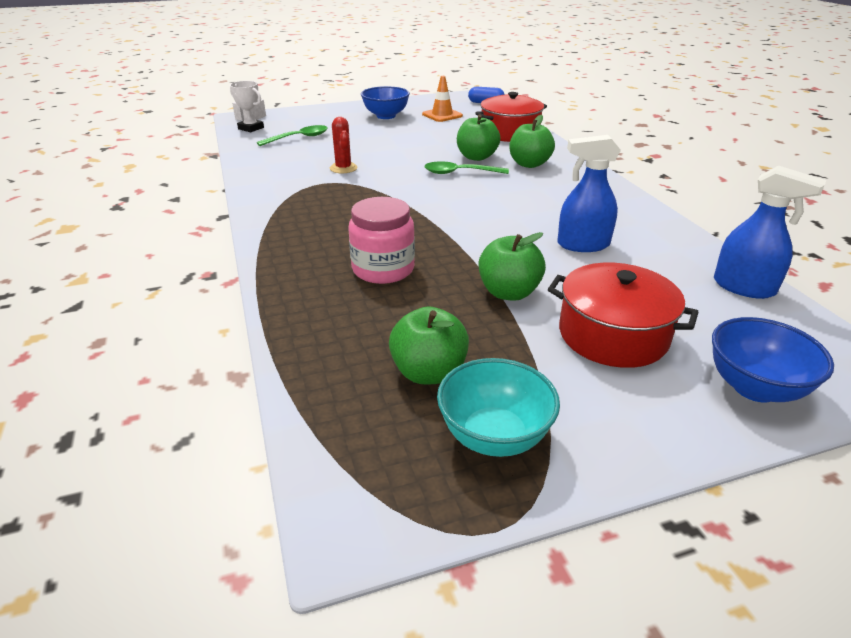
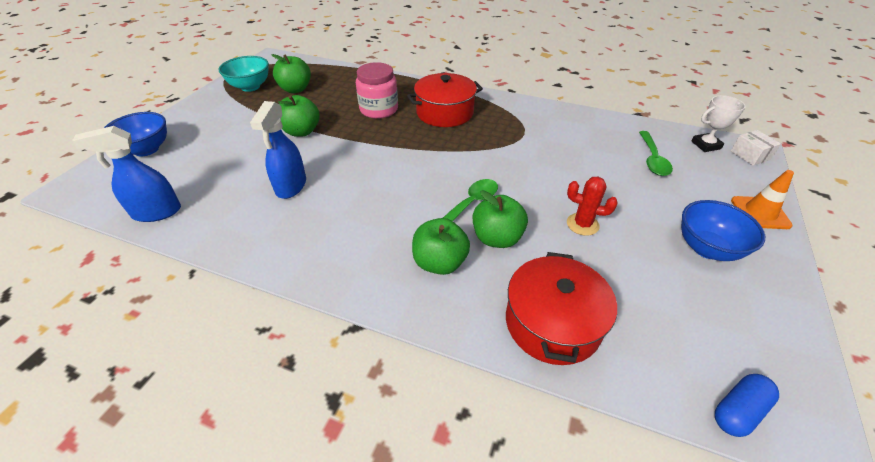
camera: 130 degrees right, 10 degrees up
(343, 168) = (546, 152): red cactus -> red cactus (582, 224)
(442, 115) = (683, 304): orange traffic cone -> orange traffic cone (760, 213)
(582, 245) = (291, 186): blue spray bottle -> blue spray bottle turned 150 degrees clockwise
(613, 335) = (229, 139): red pot -> red pot (445, 112)

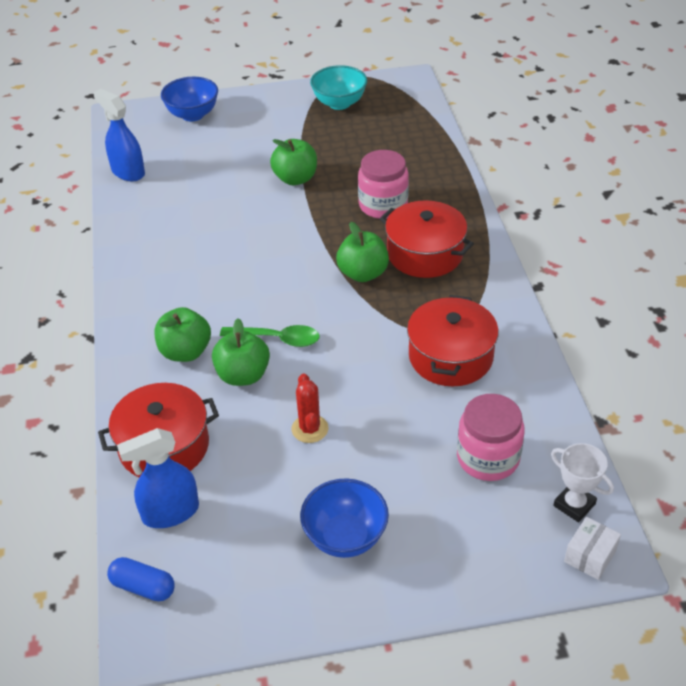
camera: 60 degrees right, 0 degrees up
(291, 186) = (212, 219): blue spray bottle -> blue spray bottle (170, 513)
(295, 89) = (364, 132): green apple -> green apple (363, 273)
(551, 139) = (451, 356): none -> red pot
(652, 159) = (488, 458): green spoon -> pink jar
(760, 213) = (453, 578): orange traffic cone -> none

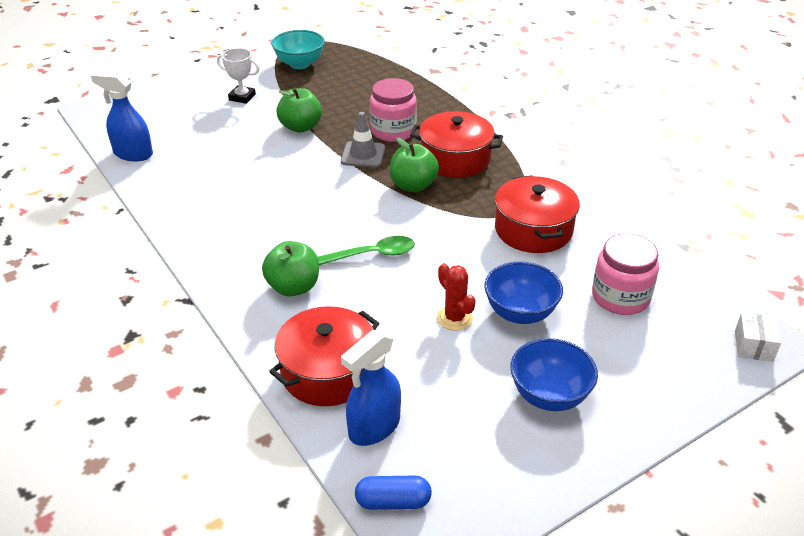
camera: 25 degrees left, 5 degrees down
(192, 115) = (167, 97): blue bowl -> blue bowl (520, 313)
(243, 375) = (362, 292): green apple -> none
(336, 225) = (363, 155): none -> grey traffic cone
(574, 505) = (713, 312): white trophy -> white trophy (242, 97)

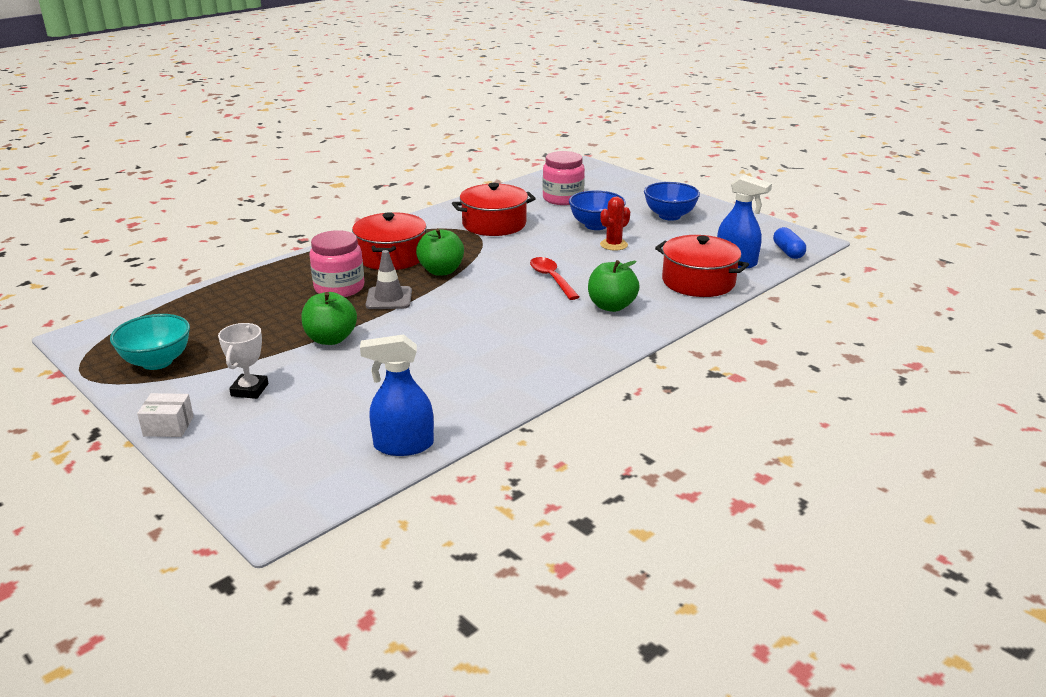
camera: 100 degrees left, 10 degrees down
(133, 154) = (403, 445): blue spray bottle -> blue spray bottle turned 75 degrees clockwise
(373, 254) = (551, 279): green spoon -> red spoon
(753, 346) = (591, 169): white box -> white box (168, 426)

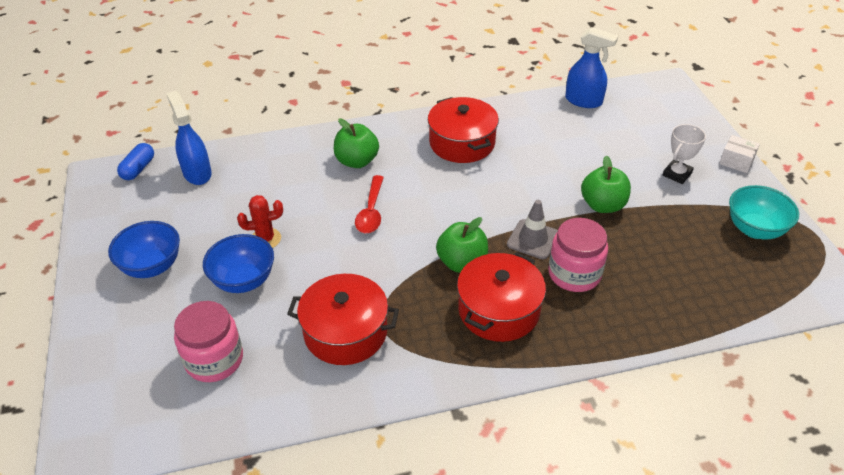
camera: 150 degrees left, 15 degrees up
(698, 281) = (259, 162): red pot -> red pot (462, 143)

